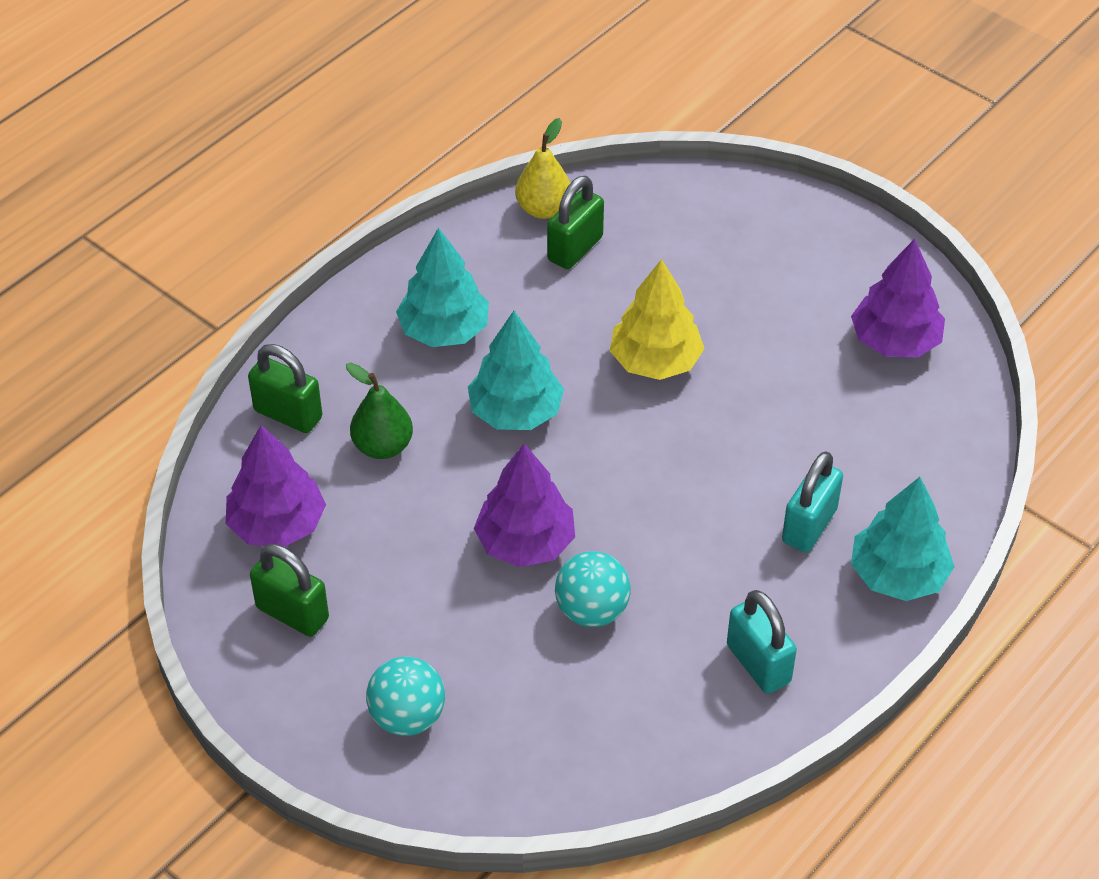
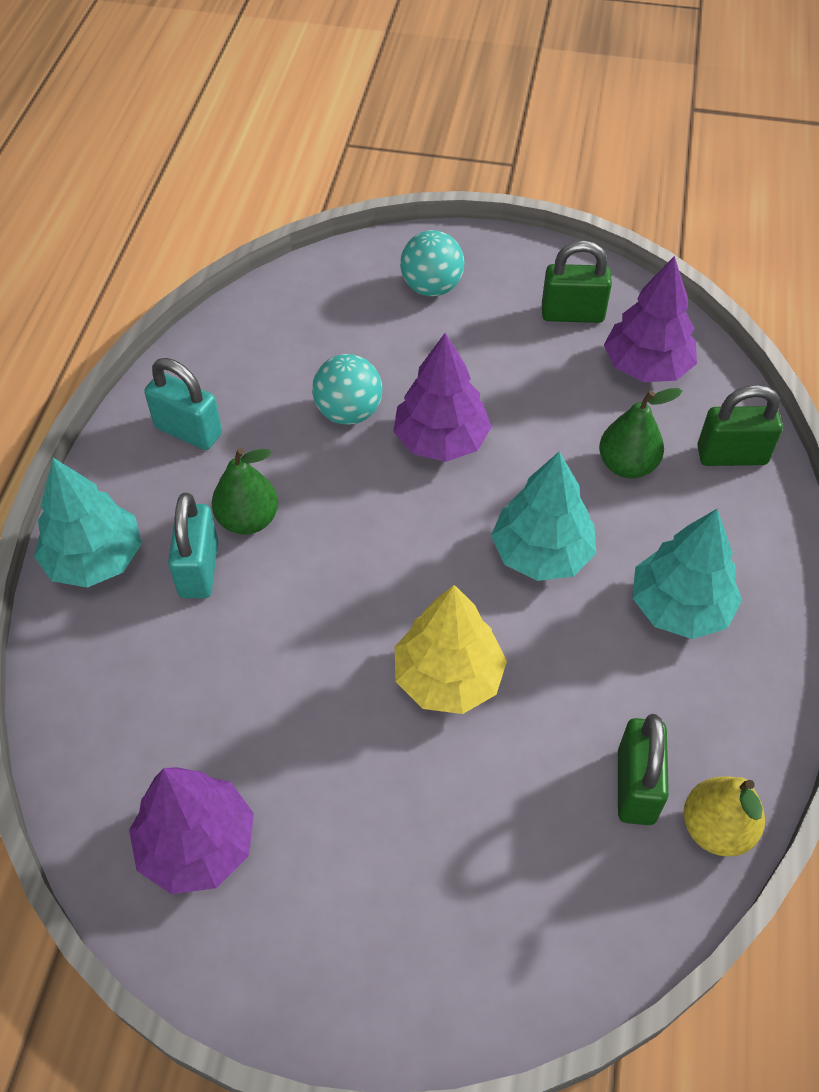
camera: 150 degrees right, 5 degrees up
(744, 549) = (248, 520): none -> green pear

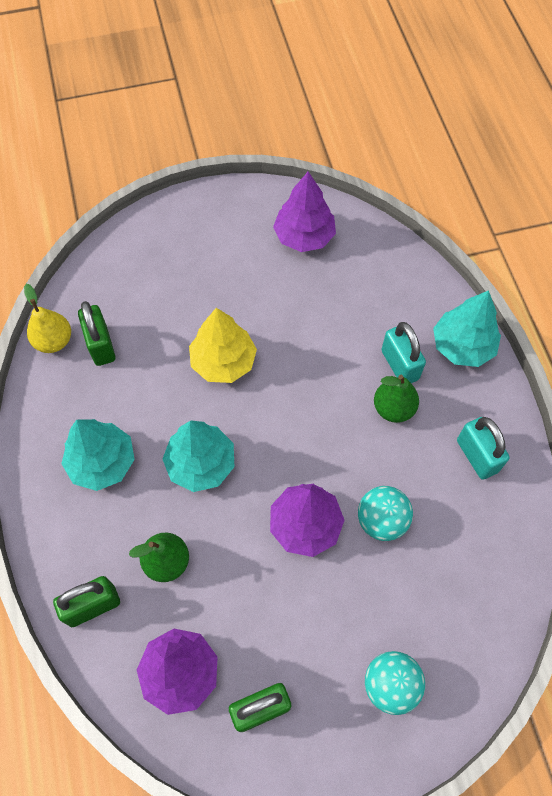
camera: 155 degrees right, 10 degrees up
(188, 431) = (477, 456): turquoise padlock -> turquoise padlock turned 60 degrees clockwise

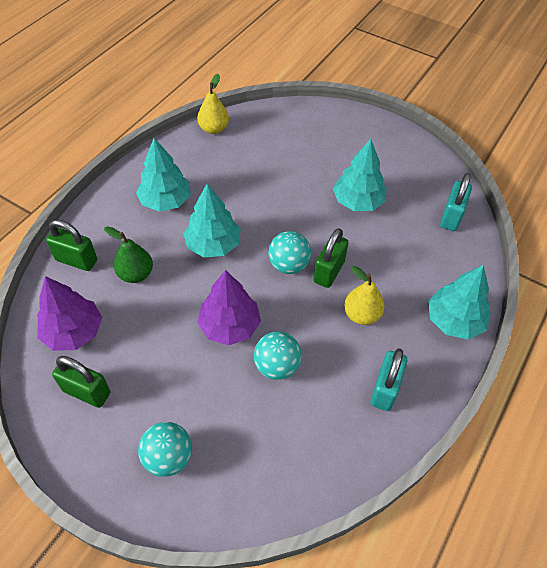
camera: 45 degrees right, 10 degrees down
(101, 345) = (234, 149): green padlock -> green padlock (329, 271)
(223, 362) = (289, 207): yellow tree -> none
(275, 301) = (358, 201): none -> turquoise tree
(287, 419) = (288, 265): none -> turquoise ball
(304, 236) = (418, 183): purple tree -> none
(393, 408) = (361, 315): green pear -> yellow pear
(399, 365) = (396, 295): turquoise padlock -> turquoise padlock (451, 217)

